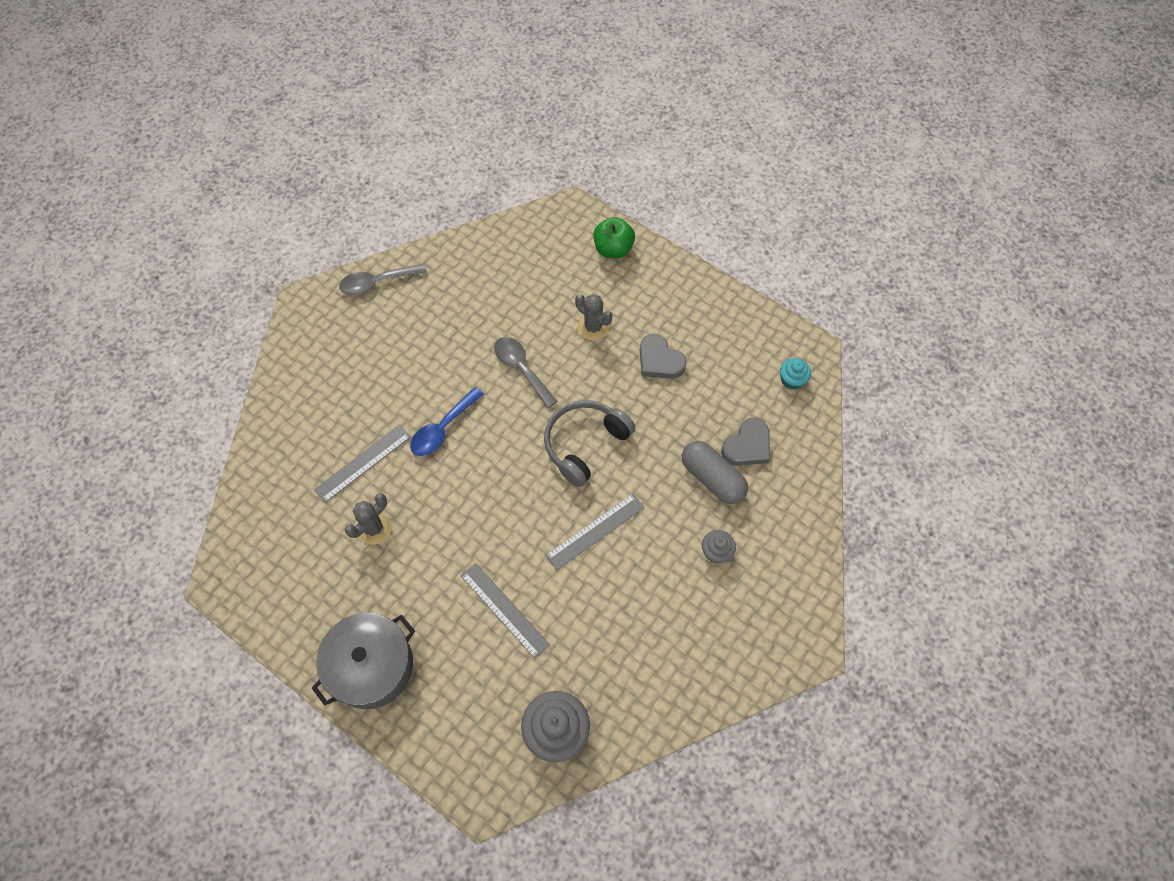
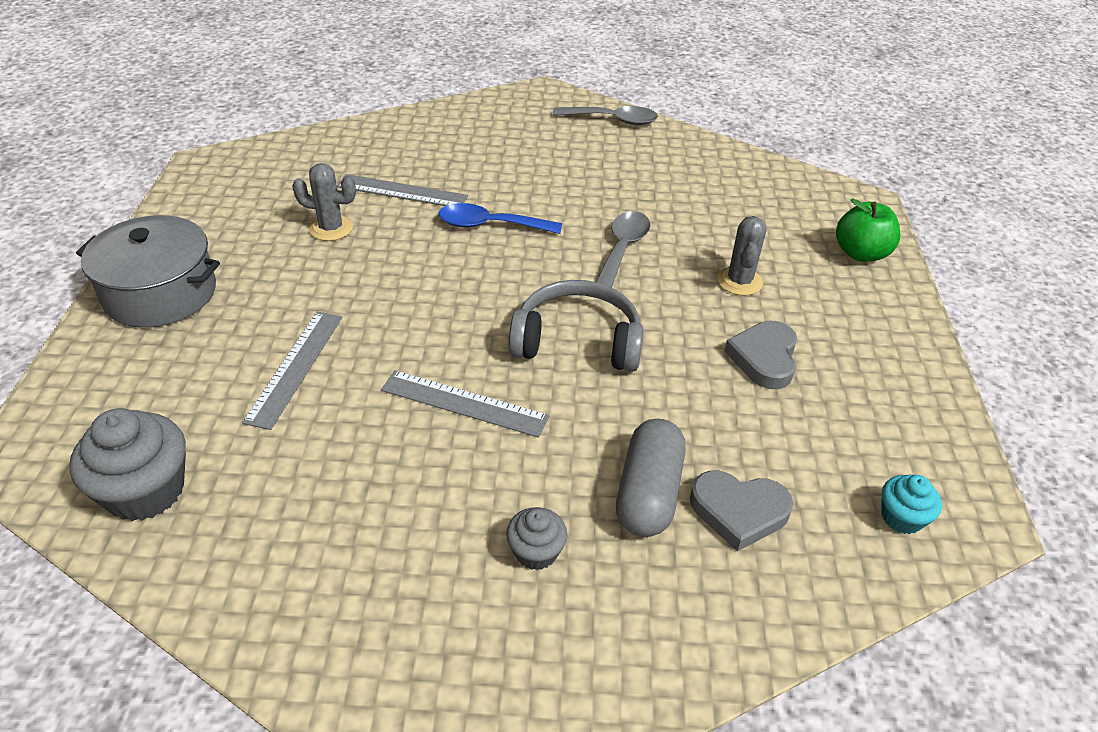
camera: 55 degrees right, 20 degrees down
(377, 282) = (612, 120): grey spoon -> grey spoon turned 150 degrees clockwise

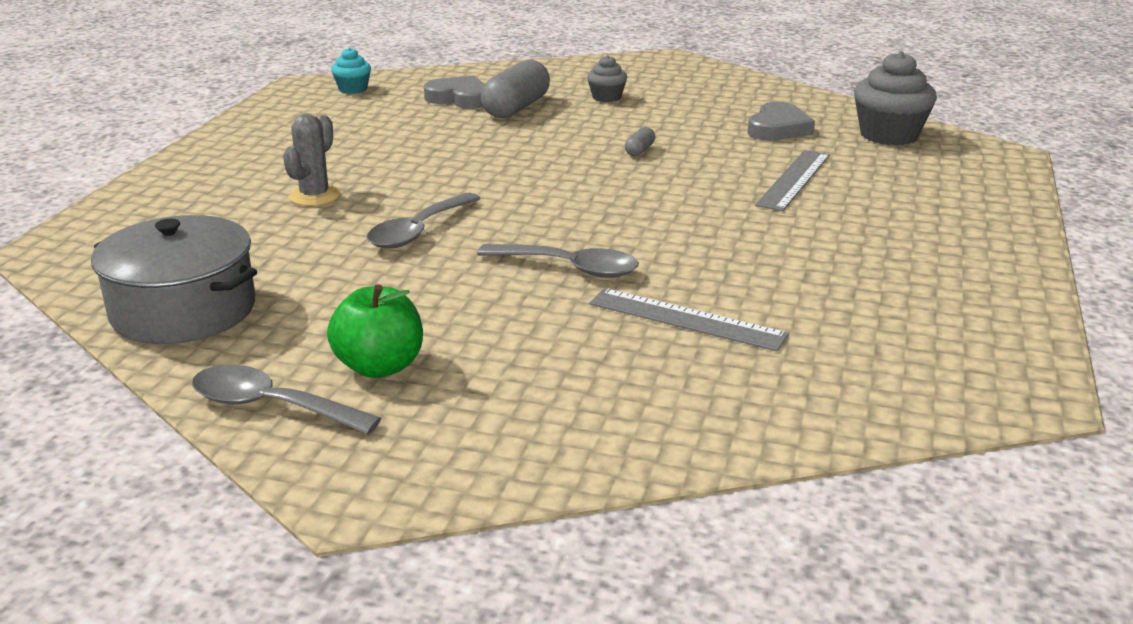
camera: 165 degrees left, 15 degrees down
(160, 293) = (969, 240): grey pot -> grey pot (183, 310)
(331, 228) = (785, 283): grey cactus -> none
(464, 403) = (639, 150): grey ruler -> grey capsule
(490, 225) = (569, 268): blue spoon -> grey spoon
(577, 341) = (520, 173): grey headphones -> none
(764, 358) = (356, 151): grey heart -> grey heart (778, 128)
(861, 253) = (147, 205): green apple -> green apple (380, 366)

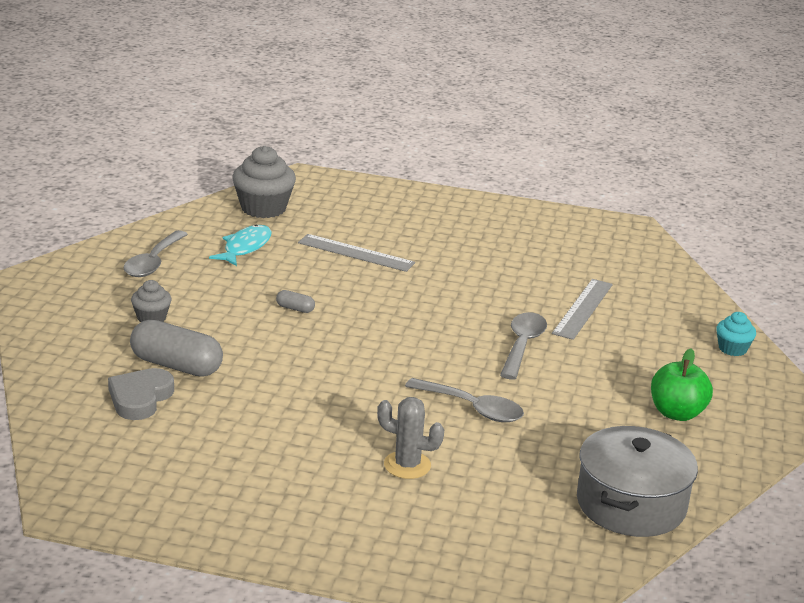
camera: 95 degrees left, 0 degrees up
(271, 406) = (736, 449): grey spoon -> grey spoon (153, 262)
(353, 89) = (94, 469): turquoise cupcake -> turquoise cupcake (732, 349)
(778, 128) = (245, 247): grey heart -> turquoise fish

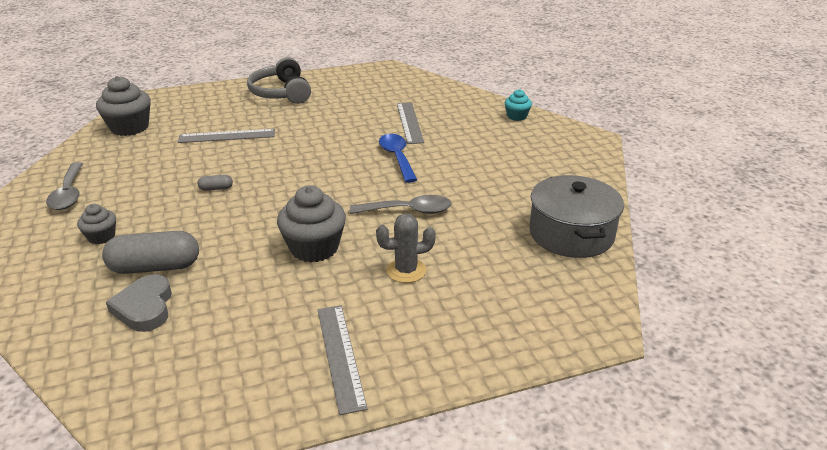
camera: 30 degrees left, 5 degrees up
(245, 247) = (138, 158): turquoise fish -> none
(270, 511) = (340, 356): none -> grey ruler
(337, 407) = (314, 248): none -> grey cupcake
(464, 219) = (281, 93): none -> grey headphones
(522, 345) = (397, 157): grey spoon -> blue spoon
(677, 413) = (531, 165): green apple -> none

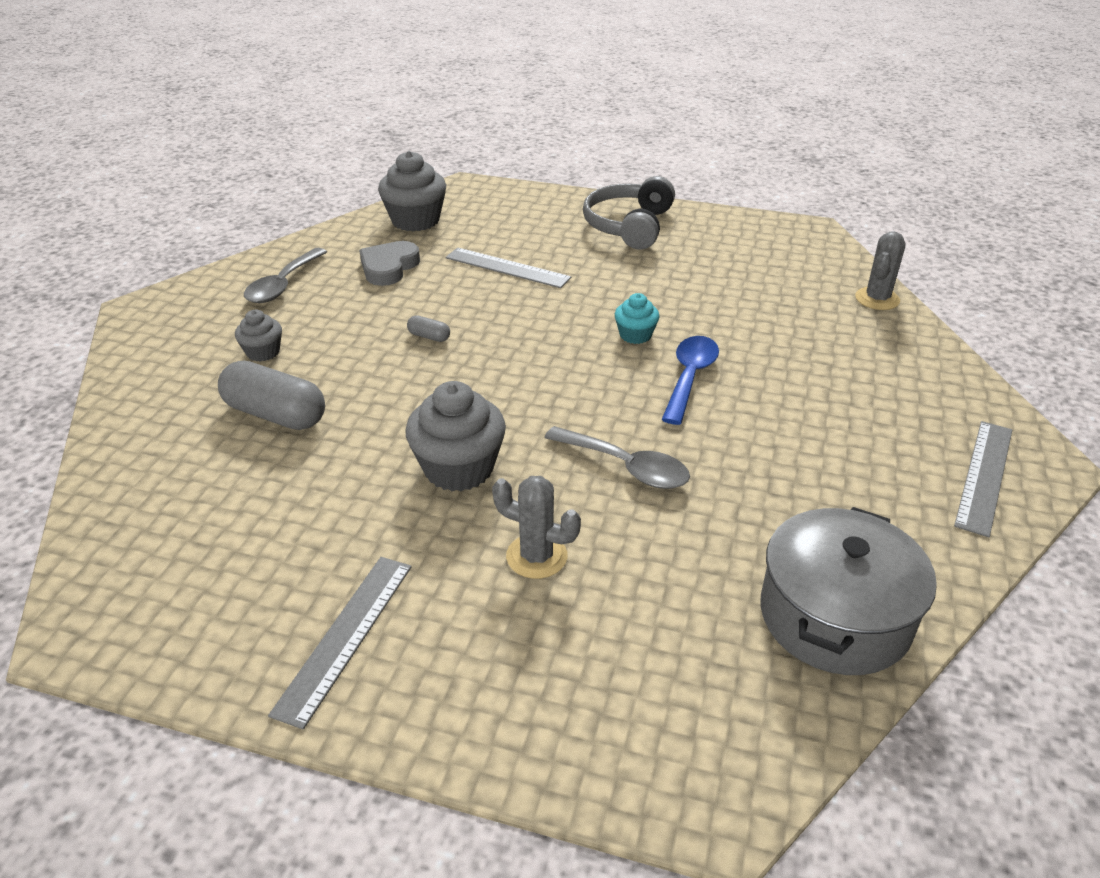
camera: 35 degrees right, 5 degrees up
(145, 307) = (220, 461): grey heart -> grey heart (389, 267)
(409, 122) = (760, 328): grey ruler -> grey ruler (984, 476)
(453, 91) = (877, 299): none -> grey cactus
(516, 116) = (942, 376): turquoise cupcake -> turquoise cupcake (635, 335)

